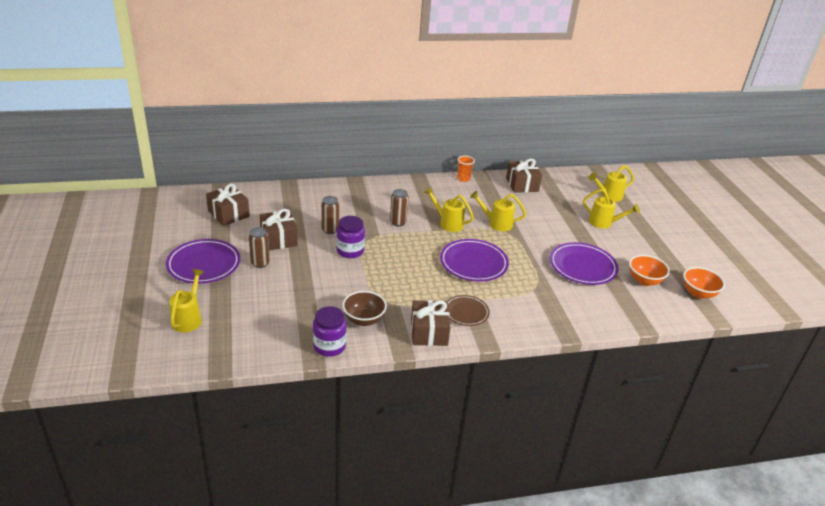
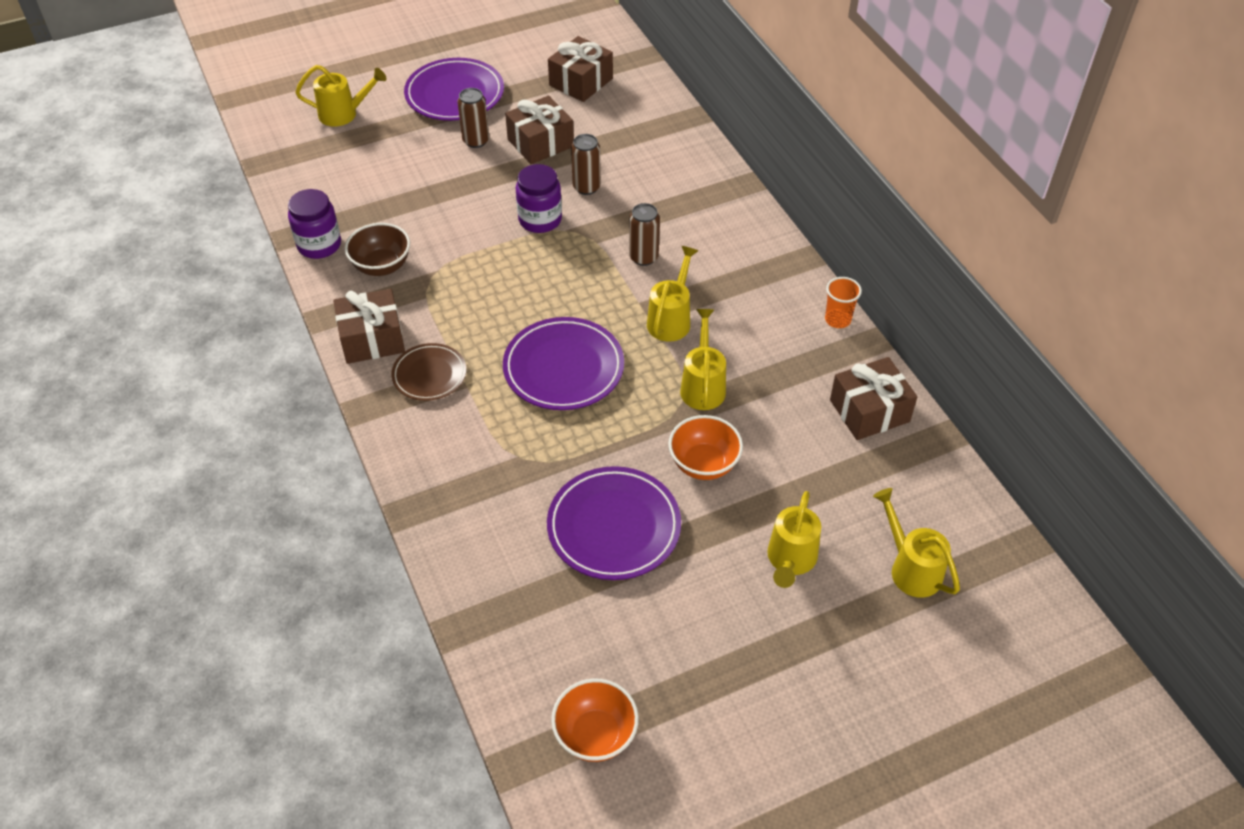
camera: 80 degrees right, 15 degrees up
(644, 280) = (605, 634): orange bowl -> orange bowl (703, 464)

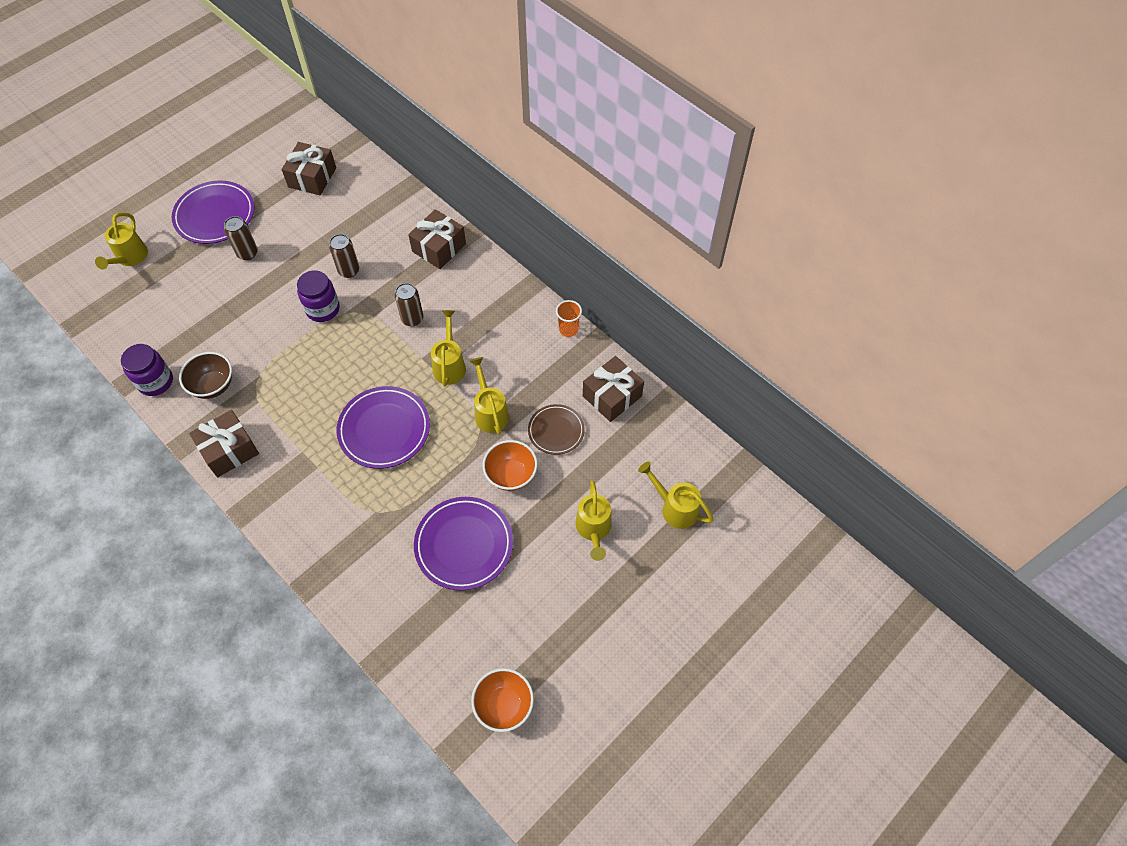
camera: 20 degrees left, 10 degrees up
(344, 114) = (130, 258): yellow watering can -> yellow watering can turned 120 degrees clockwise
(429, 375) = (285, 467): brown plate -> brown plate (556, 431)
(540, 143) = (299, 241): brown gift -> brown gift (439, 247)

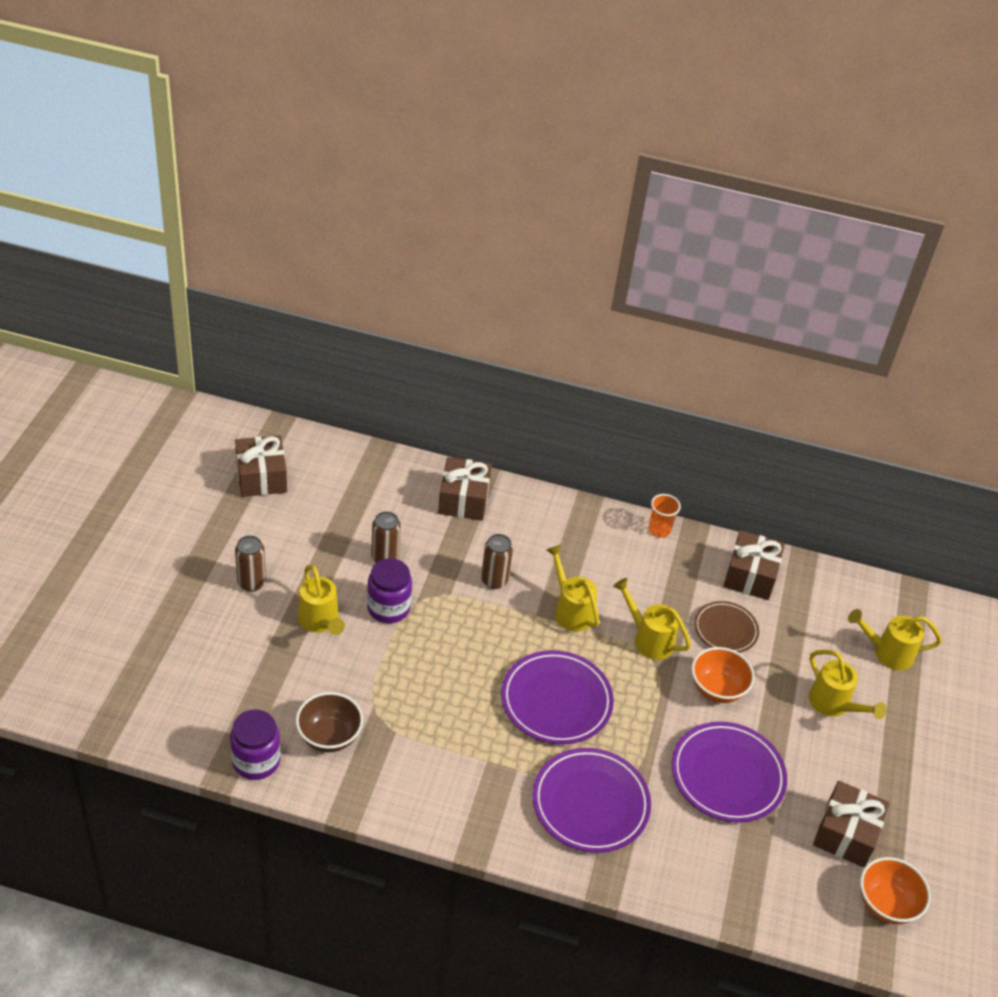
camera: 35 degrees left, 15 degrees down
(130, 258) = (108, 641): yellow watering can -> yellow watering can (320, 622)
(215, 215) = (177, 557): purple plate -> purple plate (590, 803)
(229, 450) = (405, 795): brown gift -> brown gift (846, 833)

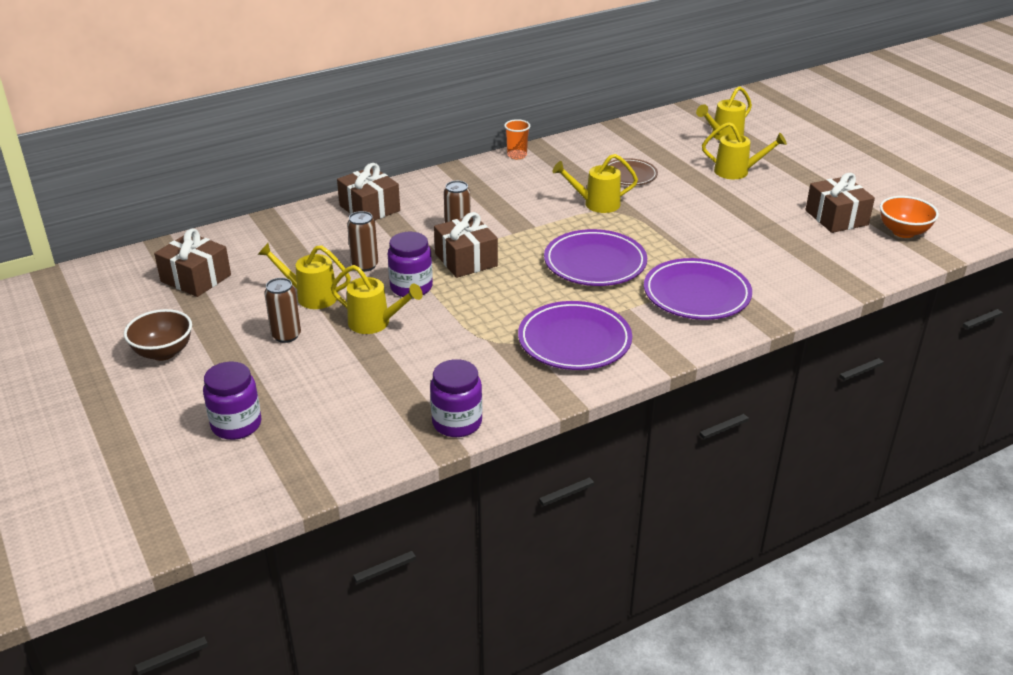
camera: 40 degrees left, 10 degrees down
(130, 637) = (236, 425): none -> purple jar
(329, 736) = (485, 375): brown bowl -> brown bowl (163, 352)
(571, 610) = (529, 218): yellow watering can -> yellow watering can (311, 296)
(717, 689) = (670, 202): orange bowl -> none
(727, 775) = (741, 233): purple plate -> purple plate (574, 341)
(750, 576) = (601, 146): brown gift -> brown gift (466, 260)

